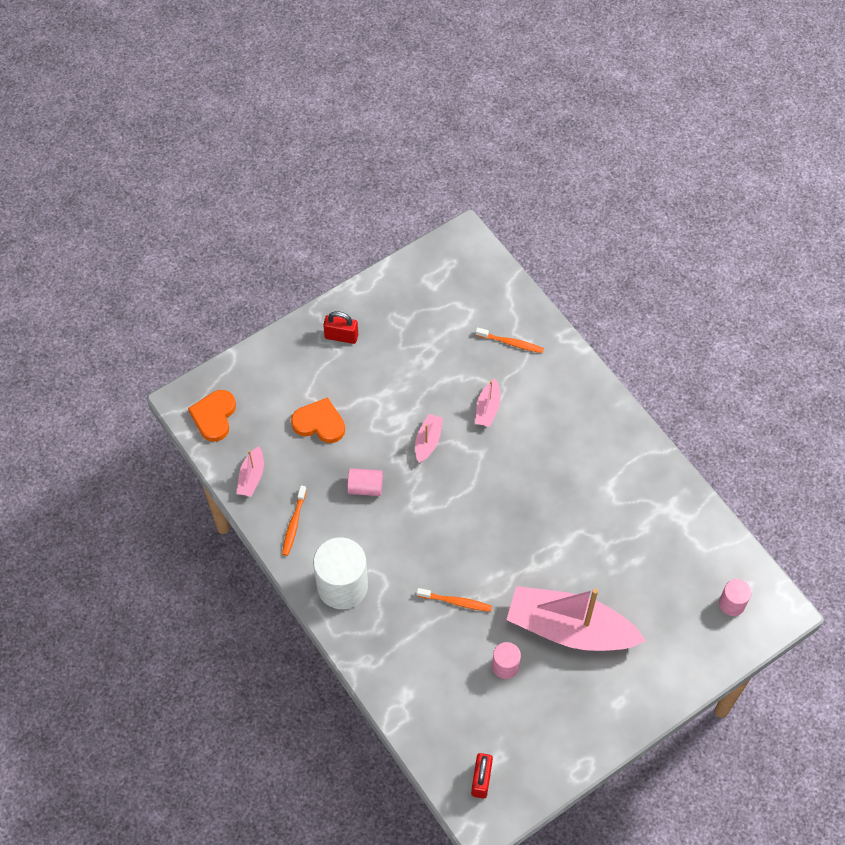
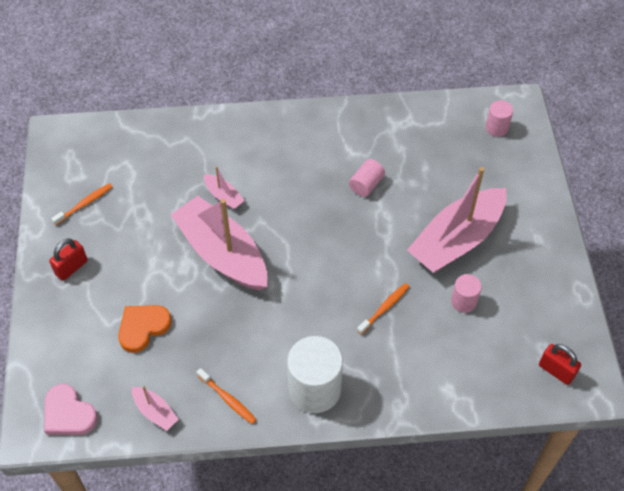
camera: 60 degrees left, 5 degrees down
(214, 416) = (68, 414): orange heart -> pink heart
(365, 487) = (232, 323): pink cylinder -> pink cylinder (366, 185)
(428, 441) = (222, 253): pink boat -> pink boat, size x2.34
(511, 343) = (177, 151): orange toothbrush -> orange toothbrush (85, 204)

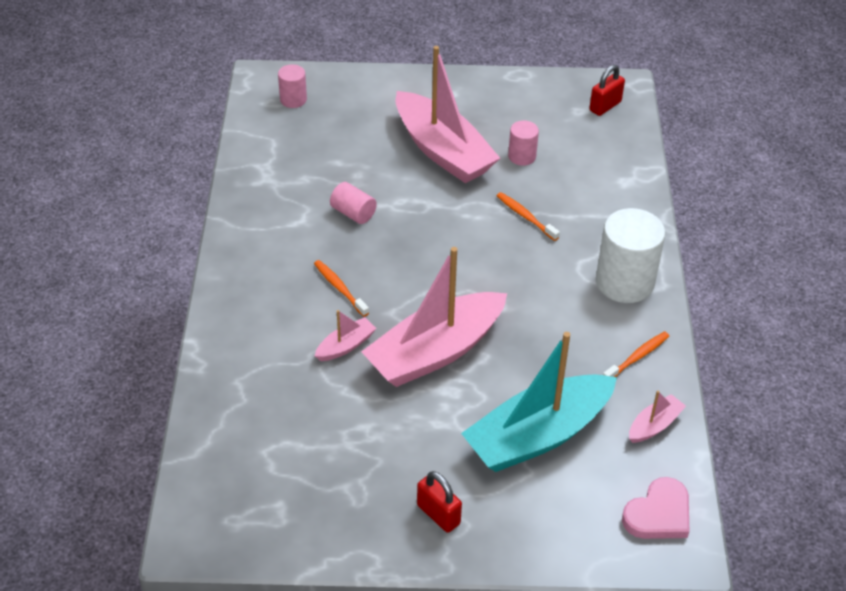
camera: 85 degrees left, 10 degrees down
(85, 204) = (331, 500): orange toothbrush -> orange toothbrush (339, 288)
(143, 328) = (538, 435): orange heart -> turquoise boat

